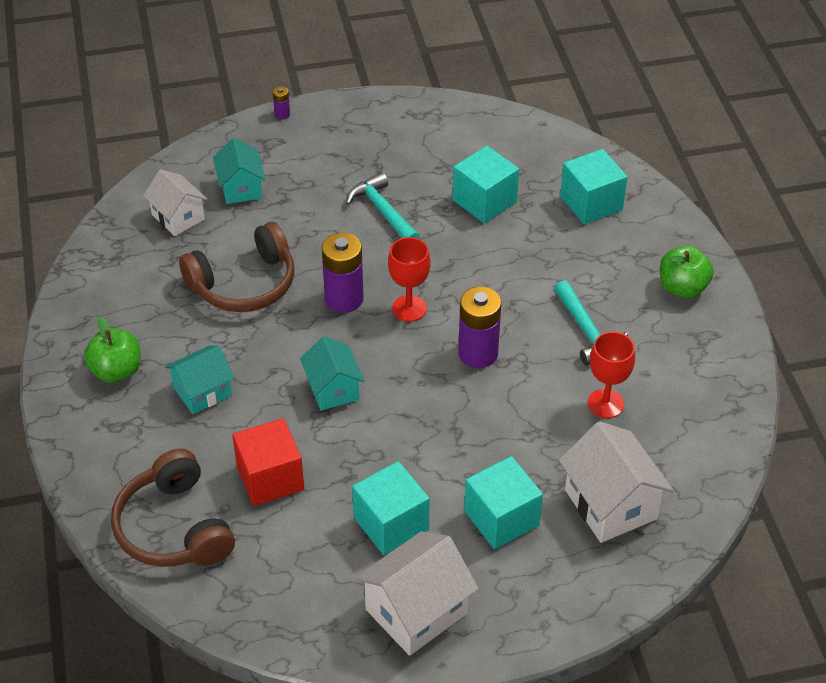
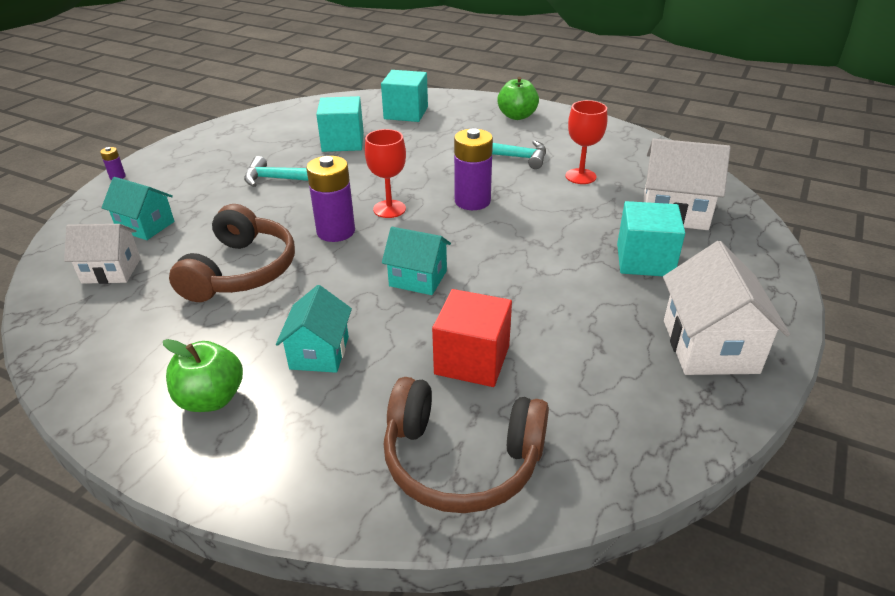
camera: 50 degrees left, 10 degrees down
(391, 523) = (597, 315): turquoise cube -> none

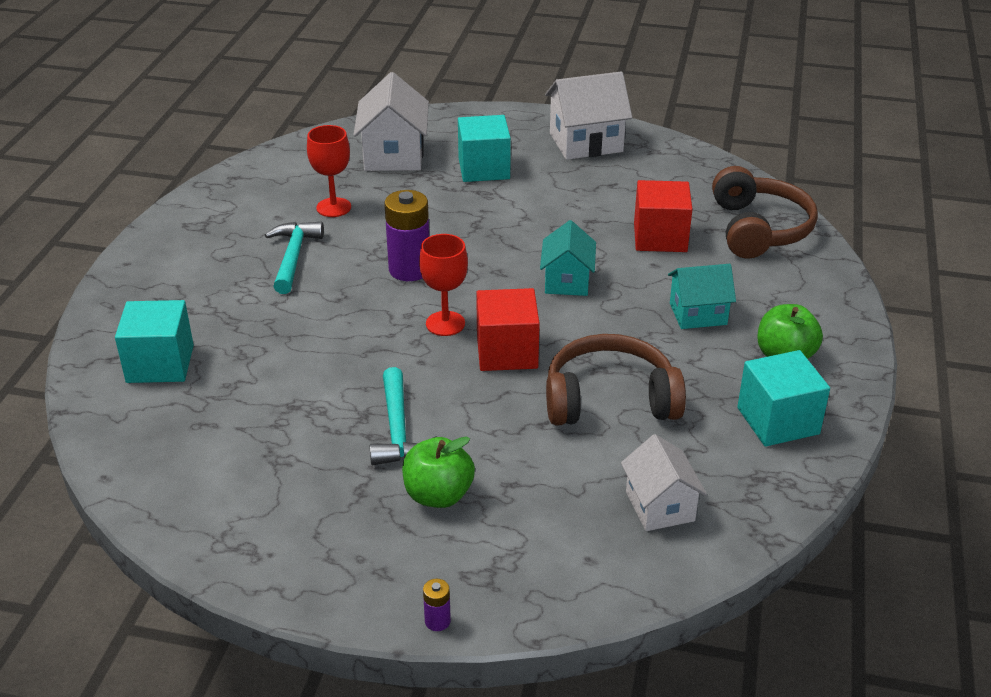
camera: 105 degrees left, 0 degrees up
(146, 226) = (558, 519): turquoise house -> none
(336, 231) = (507, 352): purple battery -> red cube
(343, 142) = (271, 404): turquoise cube -> turquoise cube (778, 421)
(517, 116) = (168, 264): green apple -> green apple (438, 495)

